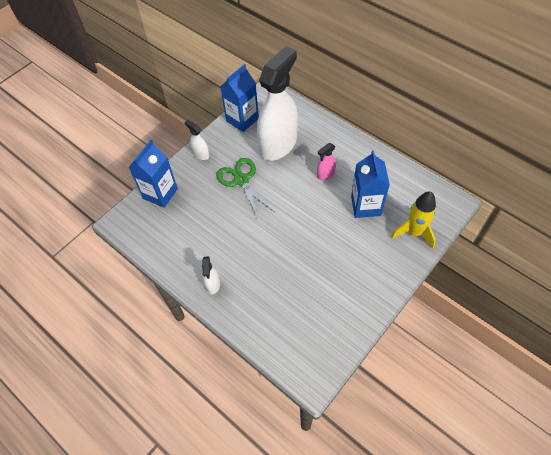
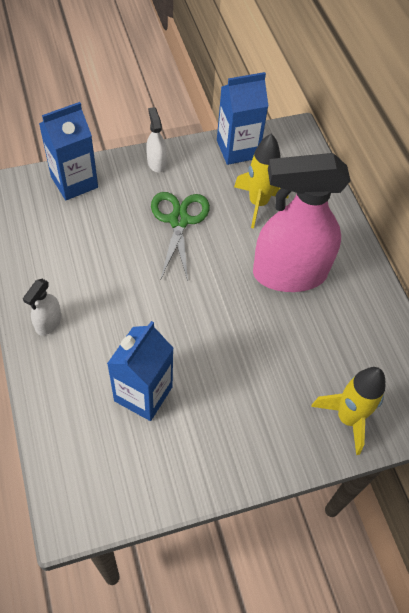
camera: 25 degrees right, 0 degrees up
(278, 144) = (258, 203): white spray bottle -> yellow rocket
(325, 174) = (289, 273): pink spray bottle -> pink spray bottle, size x2.44
(366, 206) = (310, 344): blue carton -> blue carton (143, 394)

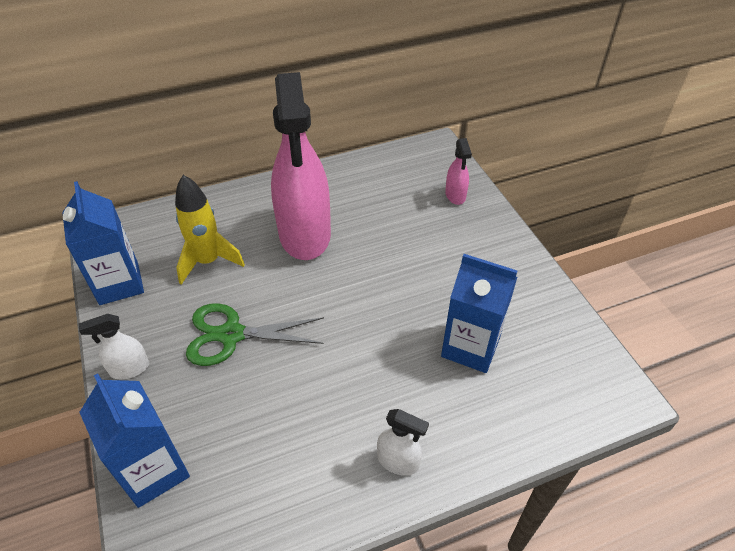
camera: 90 degrees left, 10 degrees down
(347, 418) = (455, 195): yellow rocket -> pink spray bottle

